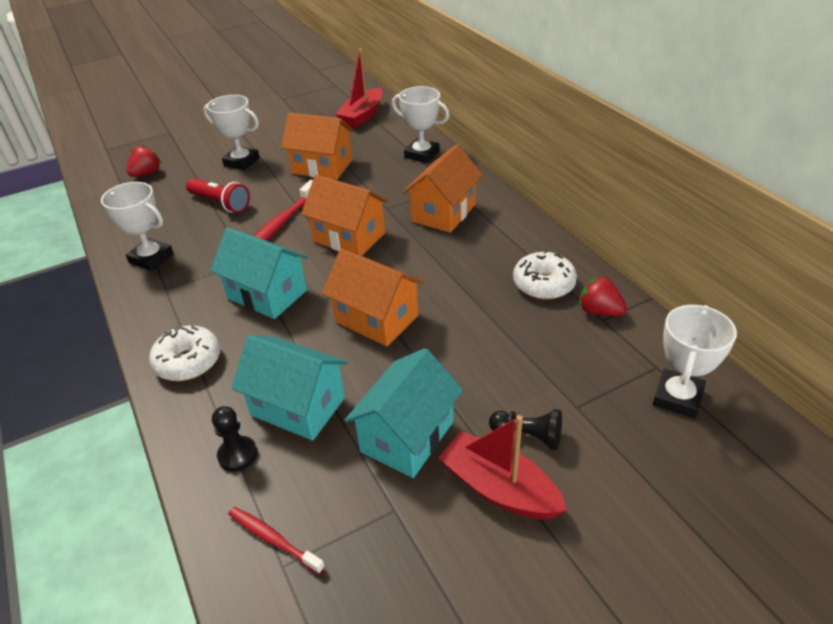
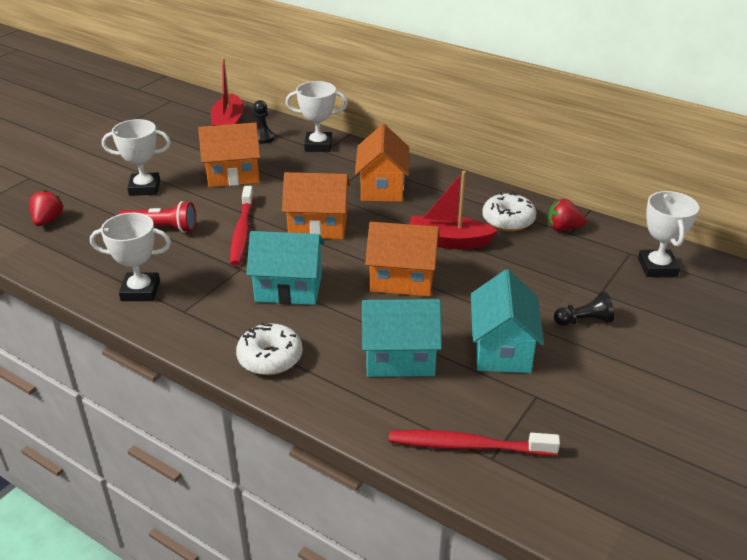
camera: 30 degrees left, 5 degrees down
(237, 455) = (384, 405): black pawn -> black pawn (262, 138)
(273, 539) = (467, 446): red toothbrush -> red toothbrush, size x1.63
(499, 488) = (593, 358): red boat -> red boat (448, 241)

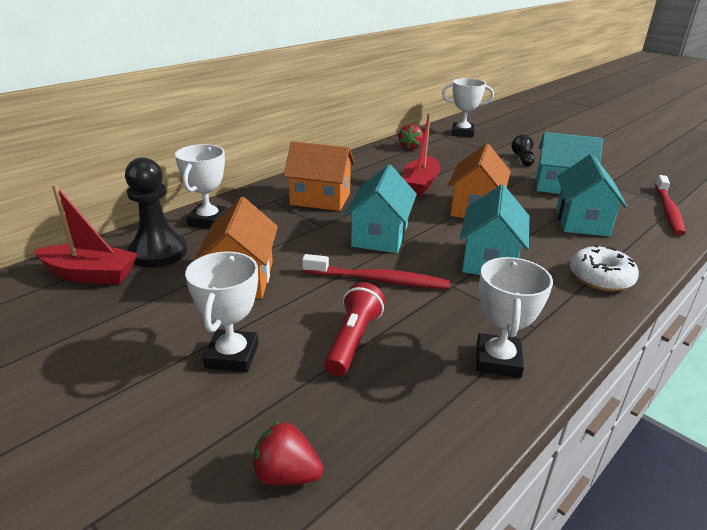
camera: 80 degrees left, 5 degrees down
(262, 138) = (158, 252): black pawn -> black pawn, size x1.84
(318, 226) = (380, 236): orange house -> turquoise house
(508, 220) = (394, 161): white donut -> none

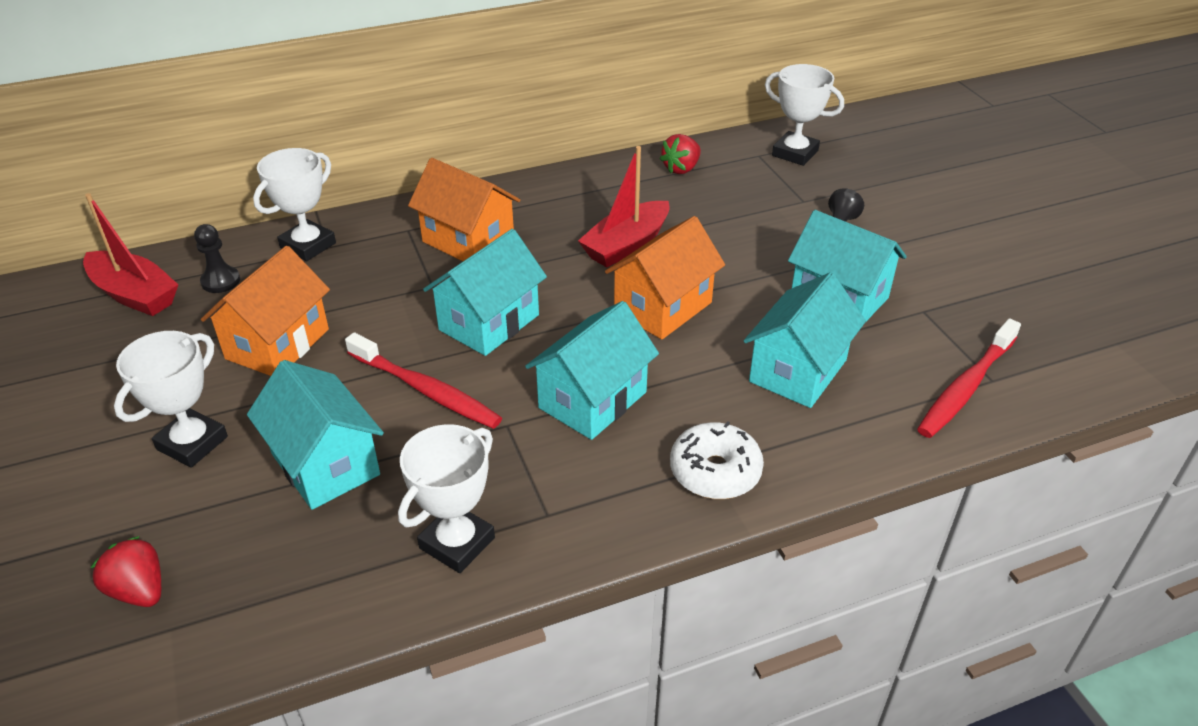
camera: 25 degrees right, 10 degrees up
(158, 252) = (220, 281): black pawn -> black pawn, size x0.54
(353, 340) = (325, 464): red flashlight -> turquoise house

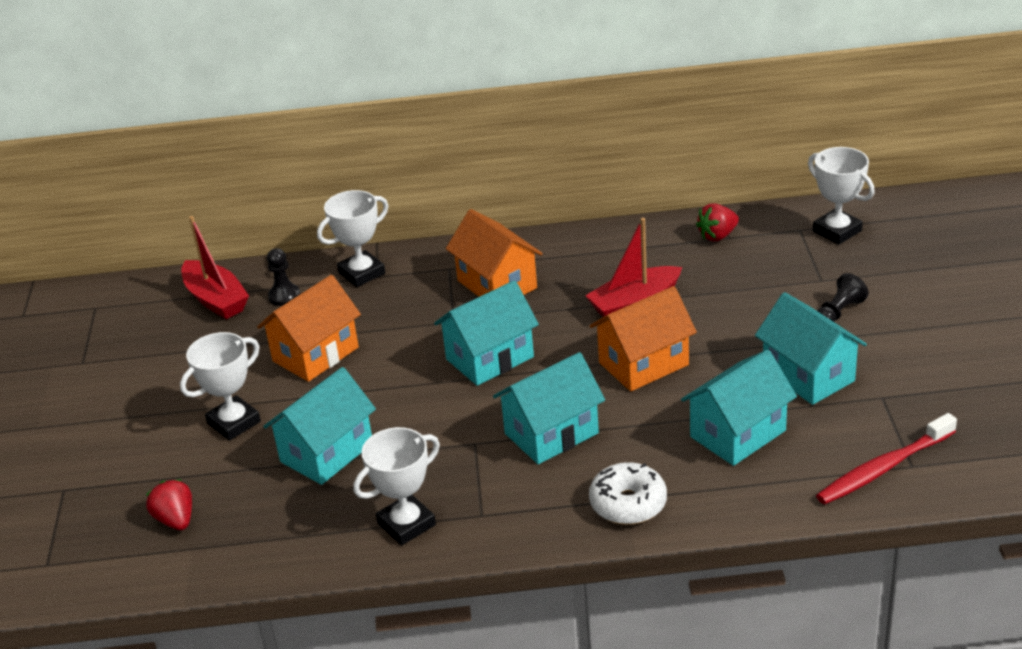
camera: 20 degrees right, 5 degrees down
(325, 464) = (326, 452): turquoise house -> turquoise house turned 60 degrees clockwise
(426, 390) = (420, 407): red toothbrush -> none

